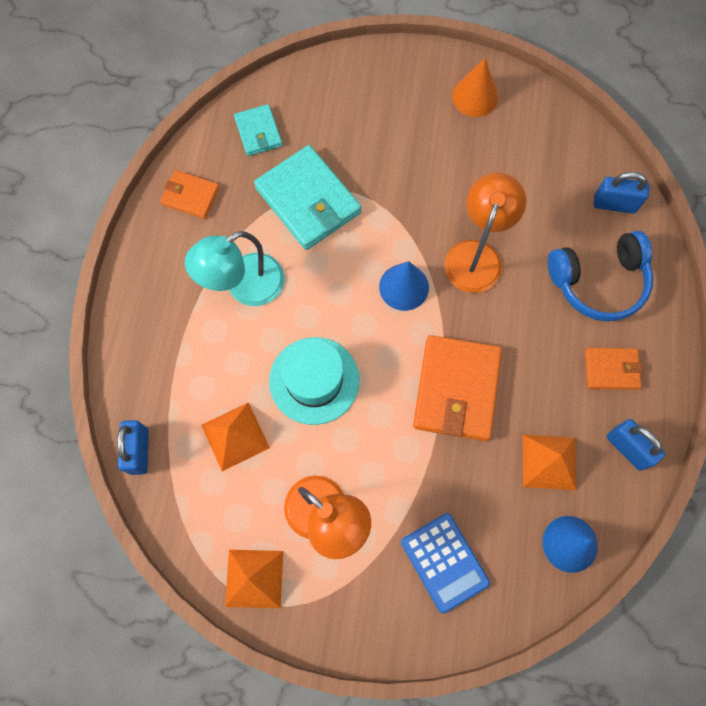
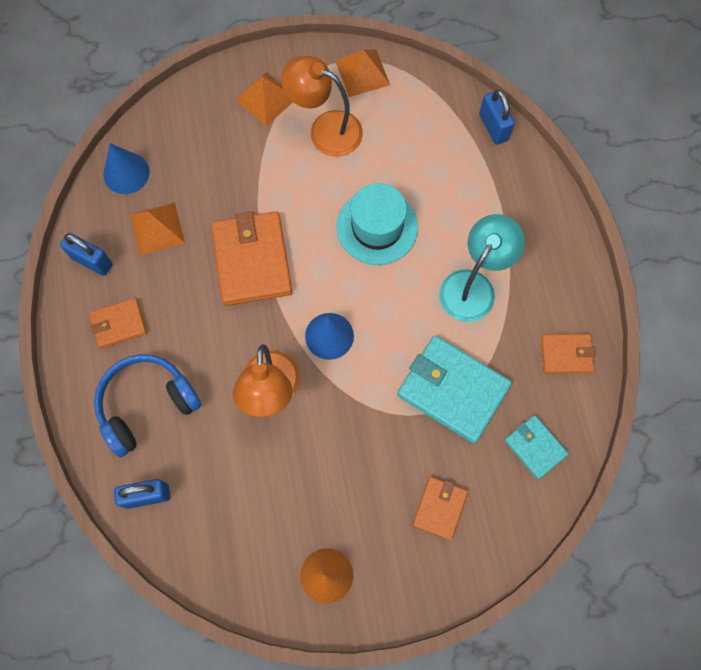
camera: 160 degrees right, 0 degrees up
(235, 436) = (423, 163): orange pyramid -> orange pyramid (266, 98)
(361, 114) = (439, 508): none -> orange wallet
(444, 562) = (222, 129): blue calculator -> none

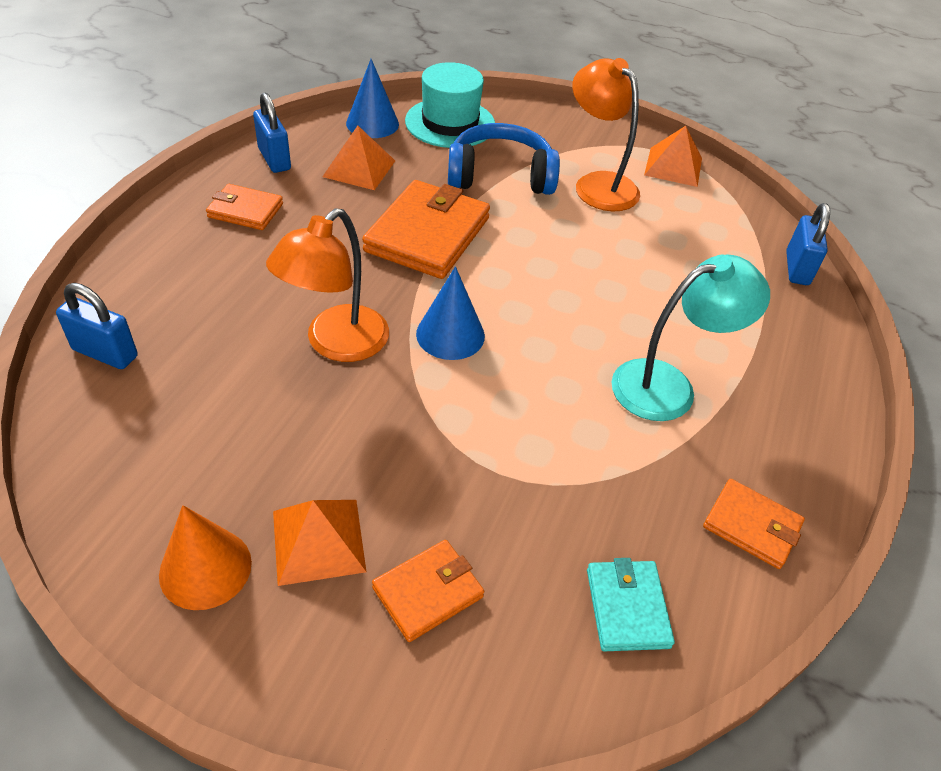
camera: 30 degrees right, 25 degrees down
(147, 405) = (197, 281): blue headphones -> blue headphones (500, 176)
(266, 98) = (556, 139): orange pyramid -> orange pyramid (318, 540)
(377, 227) = (590, 277): turquoise hat -> turquoise hat (450, 123)
(453, 390) = (558, 471): turquoise wallet -> none

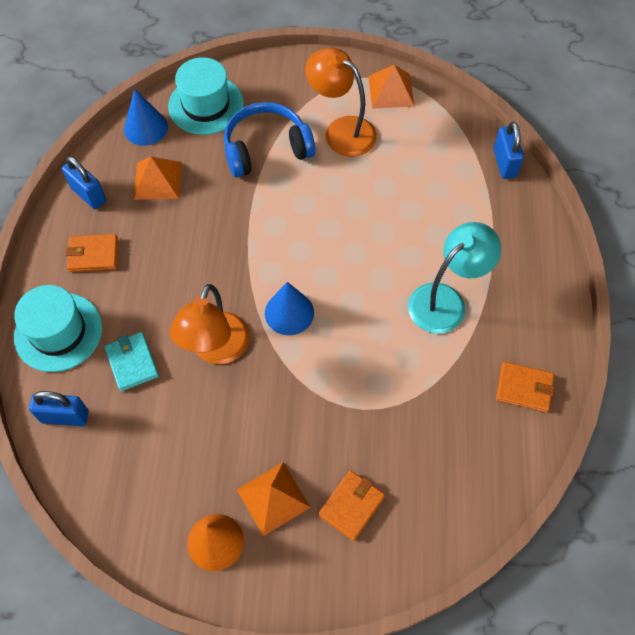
camera: 15 degrees left, 15 degrees up
(157, 268) = (58, 332): none -> turquoise hat
(427, 234) = (236, 228): orange wallet -> none
(627, 608) = (468, 471): turquoise wallet -> turquoise wallet (132, 362)

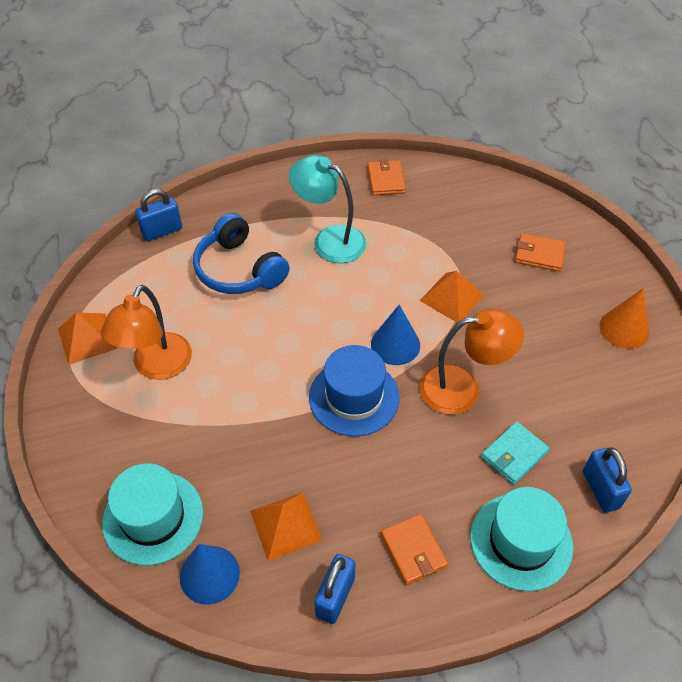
camera: 110 degrees left, 10 degrees down
(247, 260) = (354, 397): none -> blue hat
(266, 149) = (203, 428): blue headphones -> blue headphones (239, 269)
(273, 498) = (566, 303): orange pyramid -> orange pyramid (452, 297)

